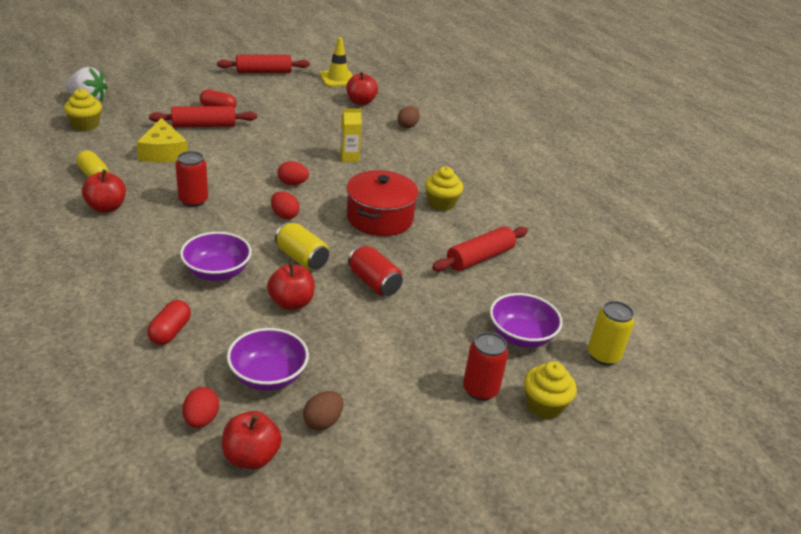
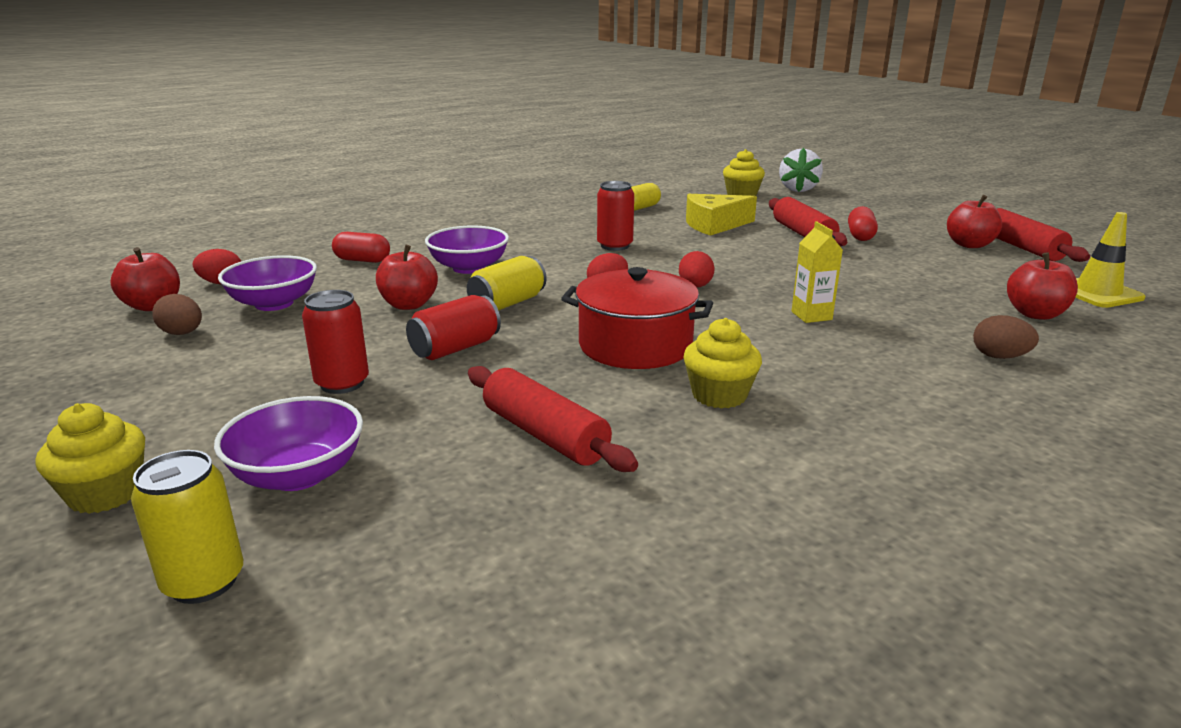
camera: 90 degrees right, 10 degrees down
(106, 207) = (579, 218): red apple -> red apple (969, 245)
(480, 390) = (179, 433): red can -> red can (342, 383)

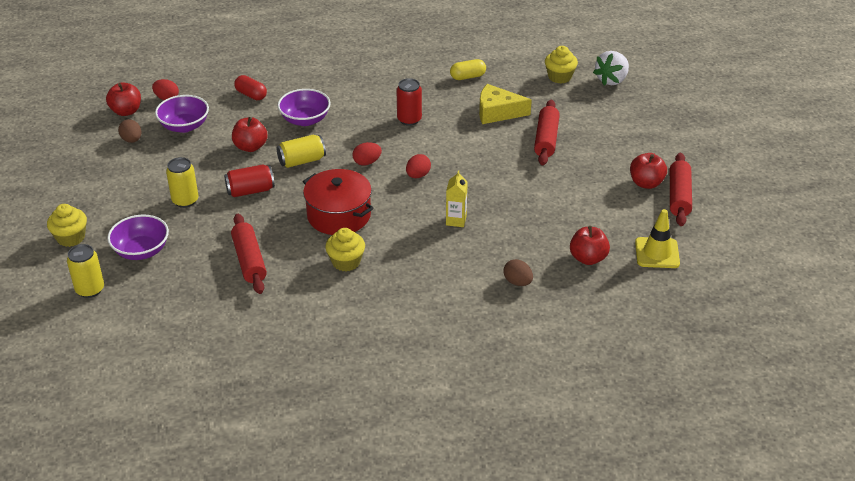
camera: 25 degrees right, 15 degrees up
(342, 383) = (185, 200): red can -> yellow can
(860, 236) = (583, 152): red capsule -> none

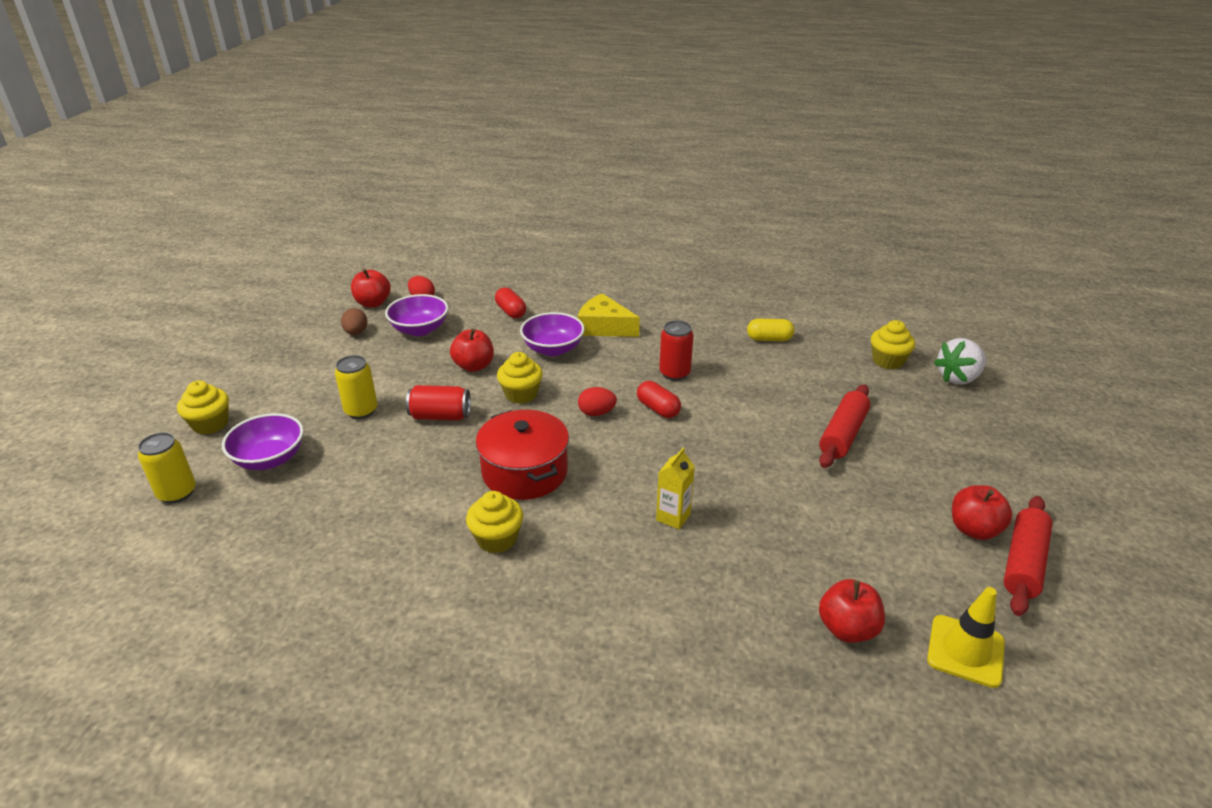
camera: 20 degrees right, 5 degrees down
(249, 260) = (380, 504): red rolling pin -> none
(302, 161) = (521, 394): yellow can -> yellow cupcake
(410, 149) = (658, 409): none -> red capsule
(418, 175) = (651, 443): red egg -> none
(497, 112) = (790, 387): yellow cheese -> yellow cheese (604, 327)
(517, 282) = (722, 639): brown egg -> none

